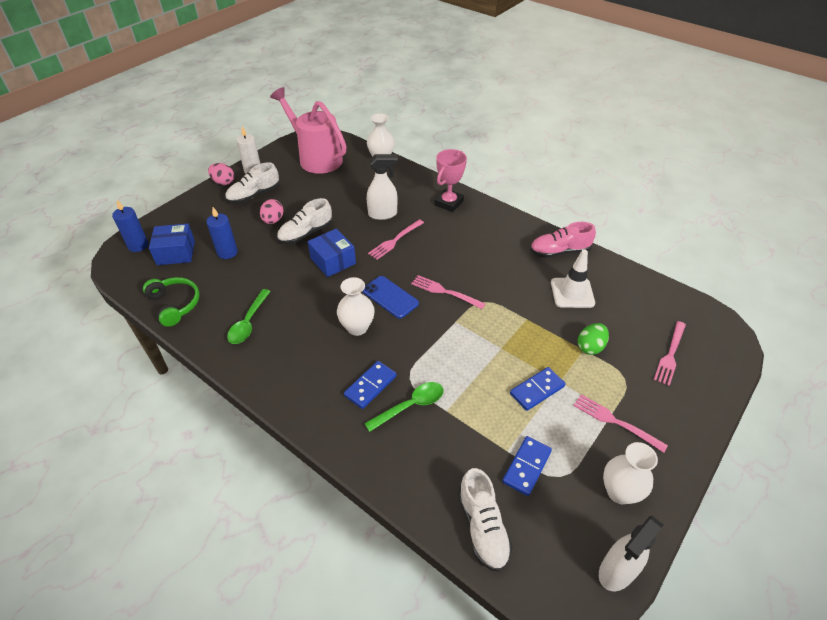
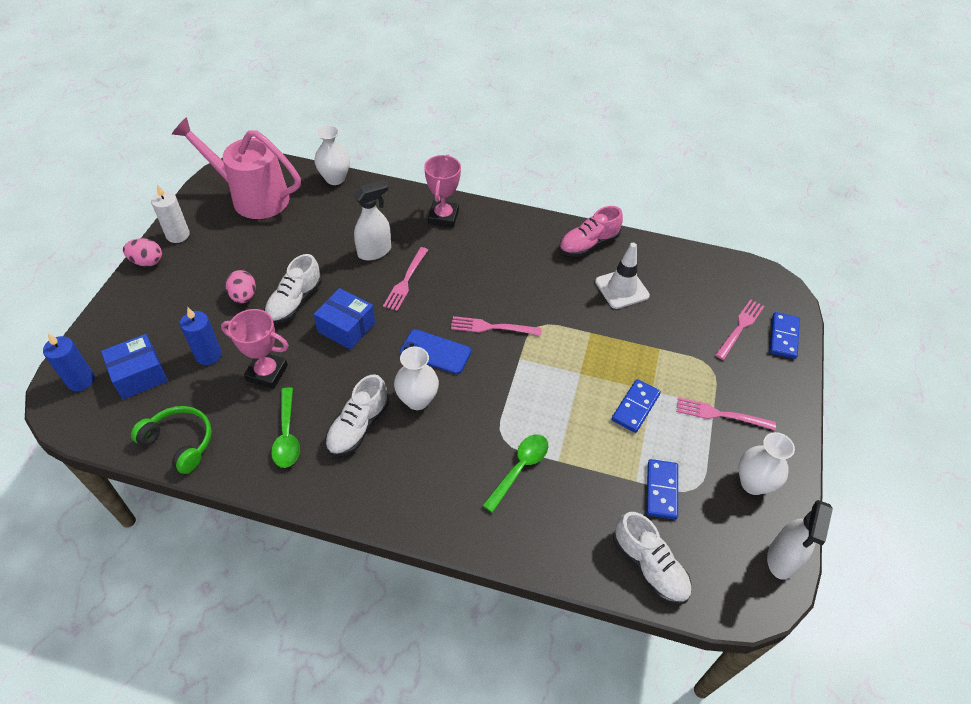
camera: 25 degrees left, 5 degrees up
(254, 195) = (199, 269): white shoe -> white shoe (358, 426)
(259, 276) = (267, 373): none -> pink trophy
(370, 386) = (467, 462): blue domino -> blue domino (783, 337)
(590, 347) = (665, 343): green egg -> none
(670, 354) = (740, 327): pink fork -> pink fork turned 150 degrees counterclockwise

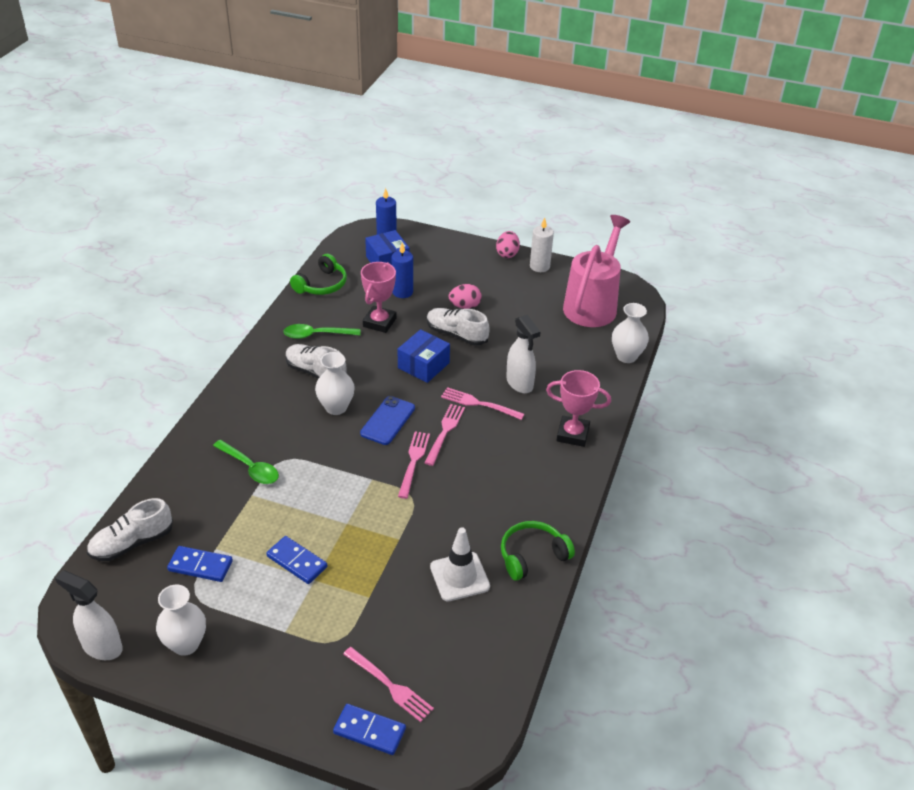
camera: 95 degrees right, 10 degrees down
(588, 244) = (532, 556): pink shoe -> green headphones
(720, 414) = (272, 635): pink fork -> pink fork (445, 432)

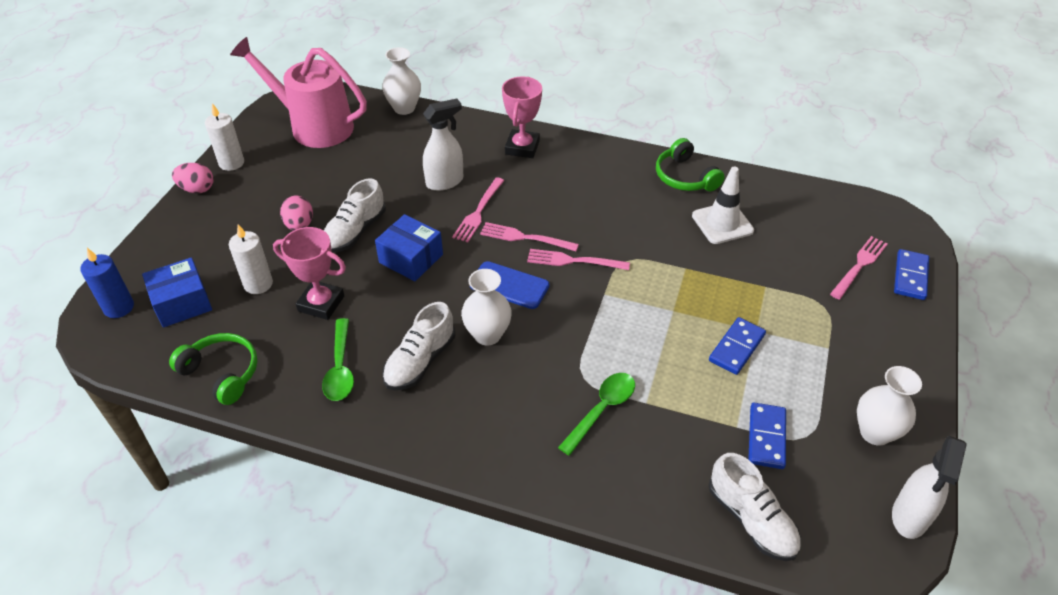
camera: 90 degrees left, 5 degrees up
(402, 292) = (258, 284): blue candle -> white candle

